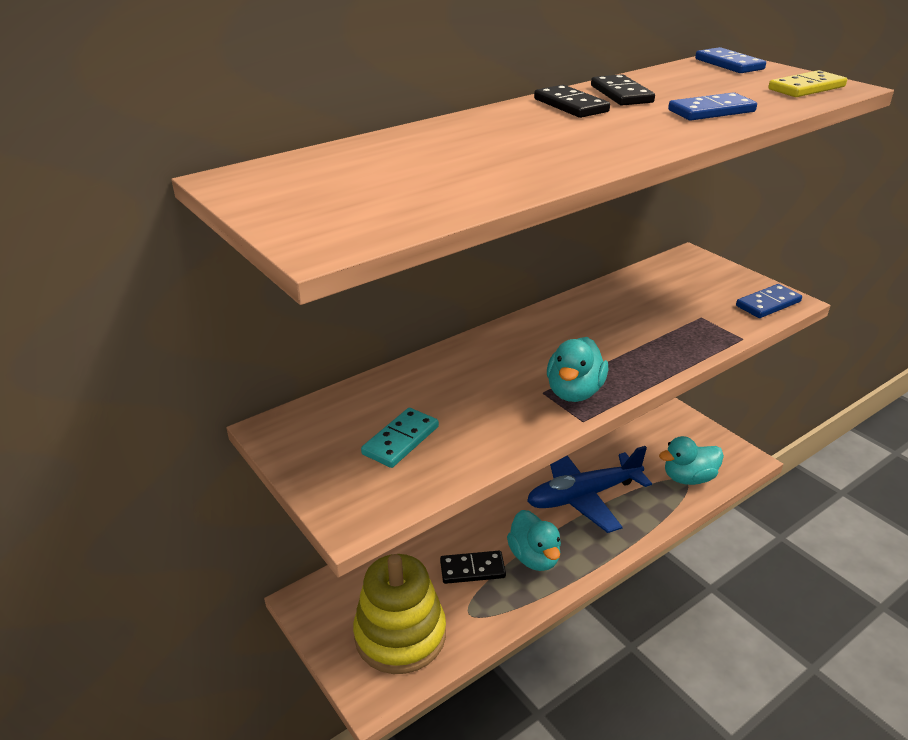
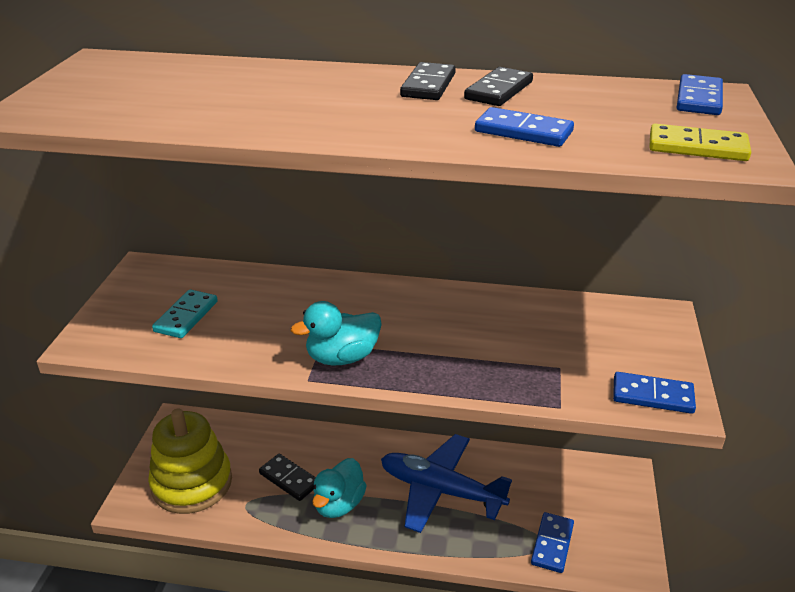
camera: 45 degrees right, 0 degrees up
(401, 440) = (186, 316): turquoise domino -> turquoise domino turned 60 degrees counterclockwise
(688, 478) = (552, 544): turquoise duck -> blue domino

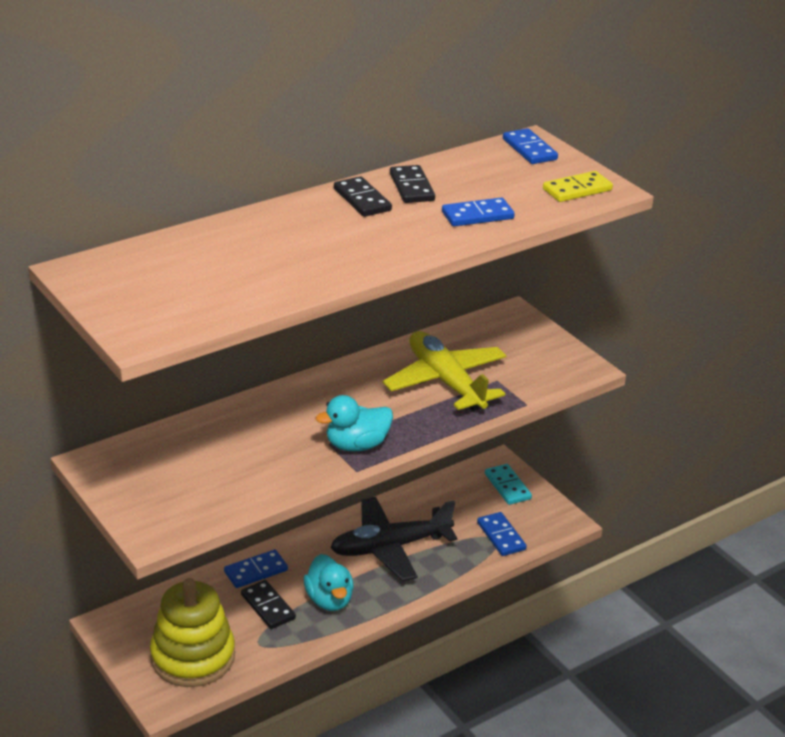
camera: 45 degrees left, 0 degrees up
(186, 316) = (198, 478): turquoise domino -> turquoise domino (507, 486)
(289, 479) = (268, 607): black domino -> black domino turned 60 degrees clockwise
(342, 357) = (356, 445): turquoise duck -> turquoise duck turned 45 degrees clockwise
(441, 490) = (390, 547): blue plane -> black plane
(505, 343) = (446, 381): none -> yellow plane
(652, 396) = (566, 370): blue domino -> blue domino (256, 571)

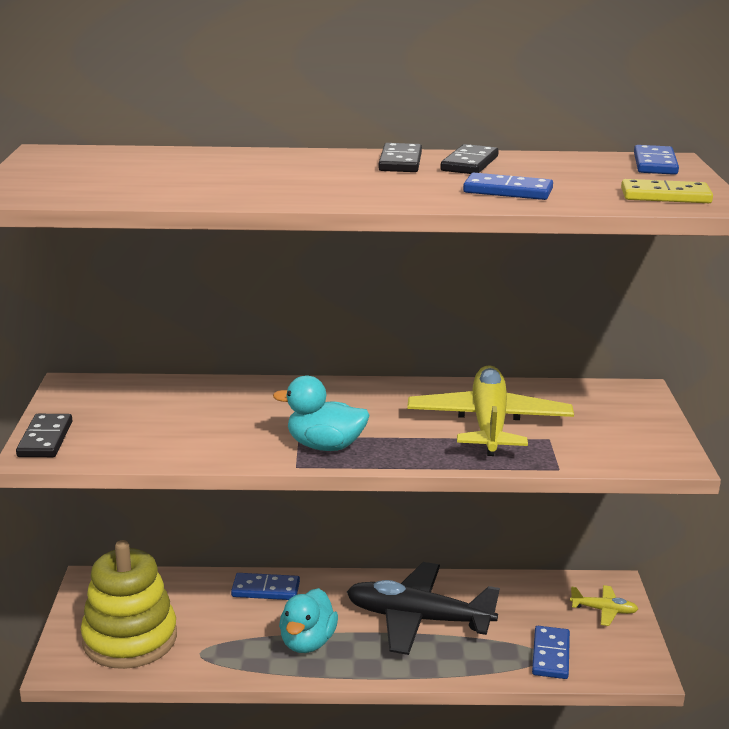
camera: 35 degrees right, 10 degrees down
(268, 607) = (243, 624): black domino -> black domino (45, 439)
(507, 486) = (604, 610): turquoise domino -> yellow plane

